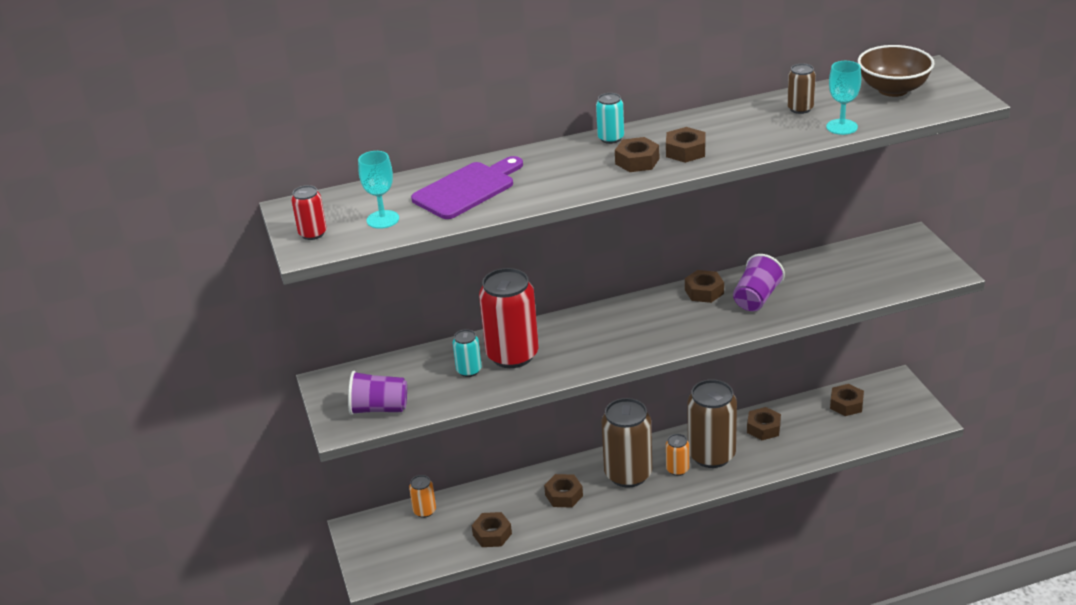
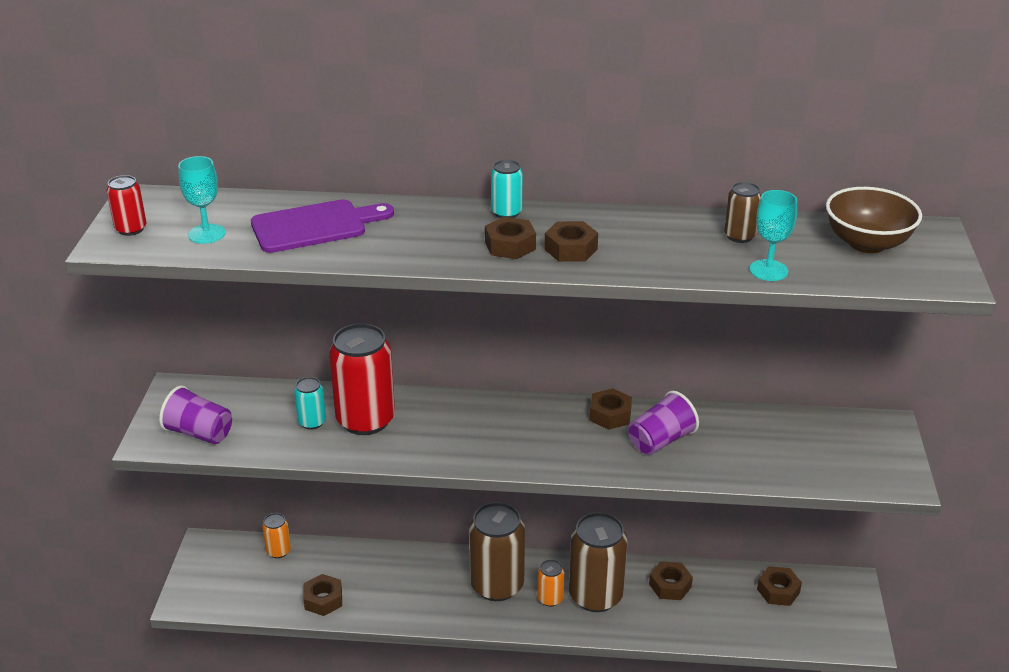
camera: 20 degrees right, 0 degrees up
(564, 495) = (419, 584): brown nut -> none

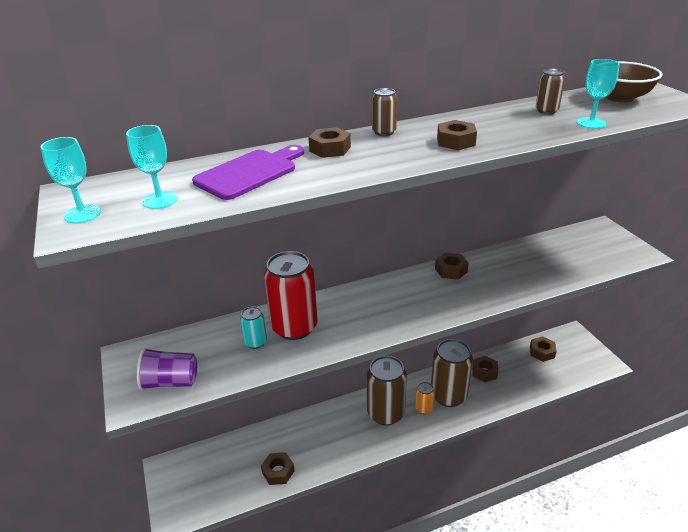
camera: 25 degrees left, 0 degrees up
(131, 229) = (82, 214): red can -> turquoise goblet
(278, 551) = (223, 449): orange can -> none
(506, 213) = (384, 132): turquoise can -> brown can
(510, 245) = (412, 149): brown nut -> brown nut (330, 149)
(660, 441) = (495, 276): purple cup -> none

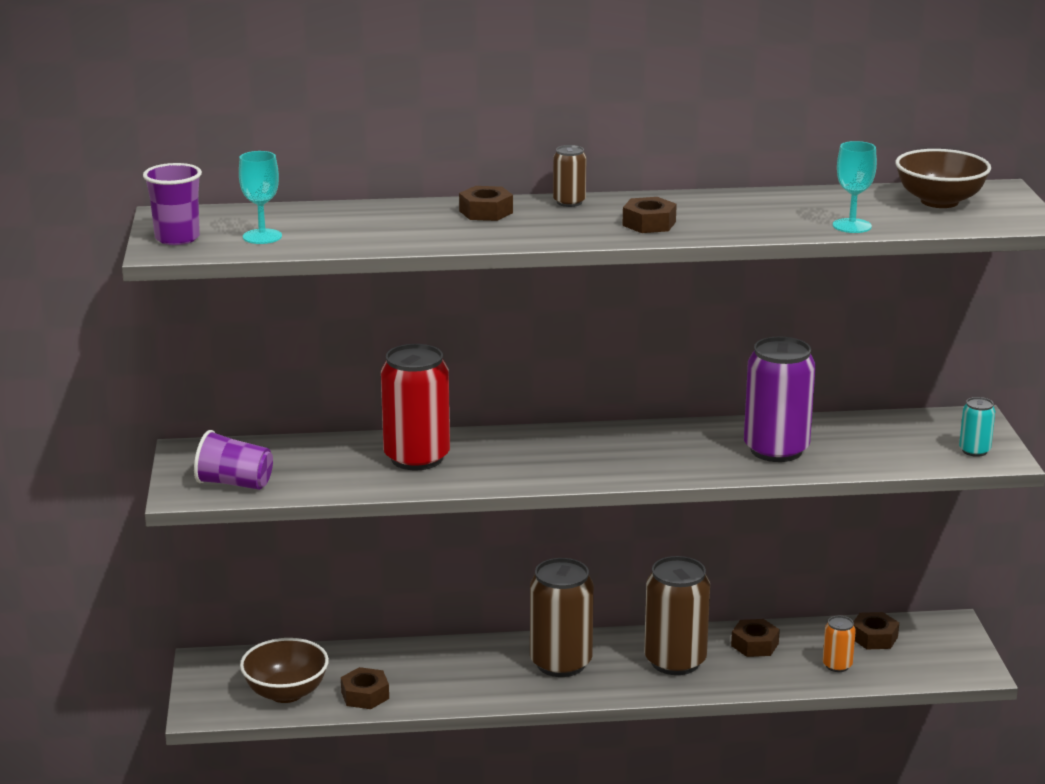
camera: 15 degrees right, 10 degrees down
(82, 214) = (177, 238): turquoise goblet -> purple cup
(226, 483) = (286, 693): none -> brown bowl
(250, 173) = (374, 224): purple cutting board -> none
(256, 342) = (358, 464): turquoise can -> turquoise can (974, 451)
(424, 408) = (625, 669): orange can -> orange can (837, 665)
(451, 270) = (682, 433): brown nut -> none
(515, 273) = (776, 450): none -> purple can
(546, 111) = (813, 204): brown can -> none

